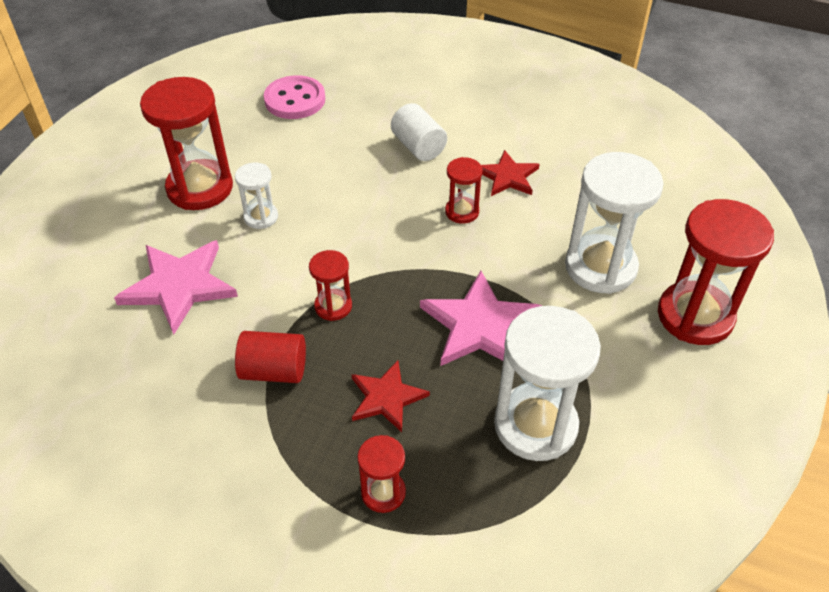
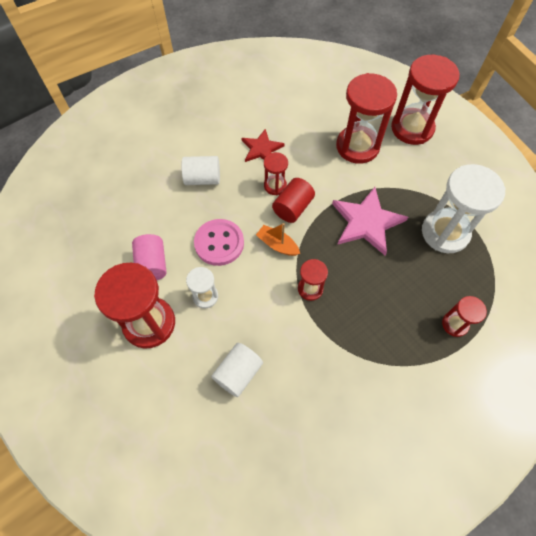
camera: 60 degrees left, 15 degrees up
(179, 286) = (238, 373): pink star -> white cylinder
(273, 158) = (152, 264): none -> pink cylinder
(274, 371) = (343, 344): red cylinder -> red cylinder (293, 208)
(295, 100) = (100, 225): pink button -> pink button (219, 243)
(375, 249) = (277, 245): none -> orange boat
(386, 397) = (393, 292): red star -> none
(600, 267) = (357, 146): white hourglass -> red hourglass

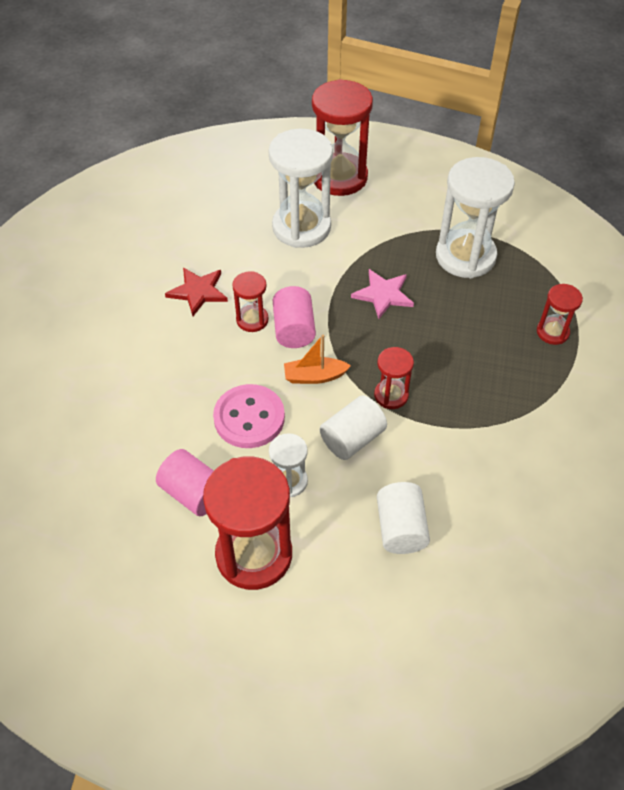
camera: 40 degrees left, 10 degrees down
(202, 179) = (160, 365): white cylinder -> white cylinder (352, 439)
(293, 208) = (294, 329): red cylinder -> pink cylinder
(357, 146) = (301, 227): red hourglass -> white hourglass
(366, 222) = (383, 294): pink star -> pink star, size x0.62

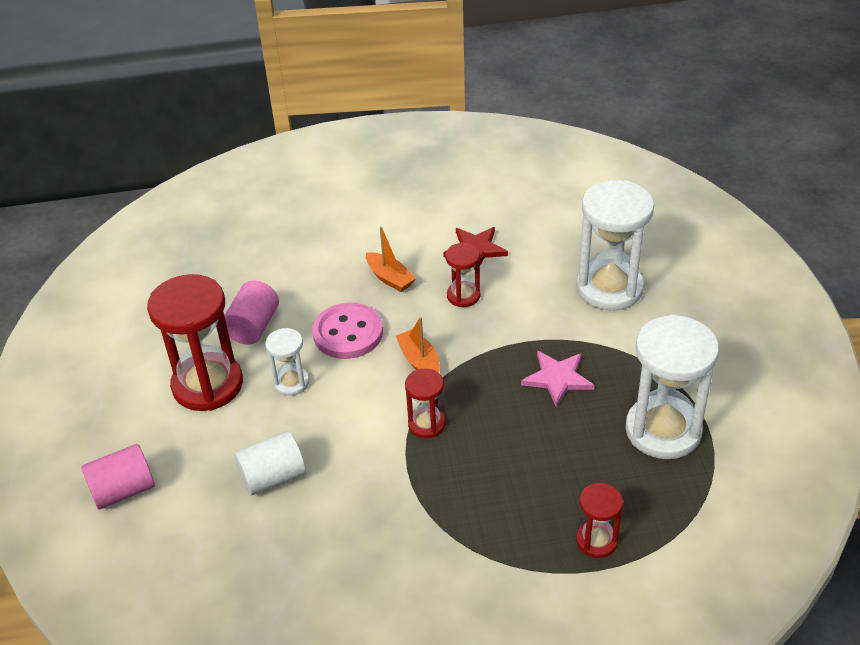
camera: 70 degrees right, 10 degrees down
(195, 364) = (390, 278): none -> orange boat
(294, 329) = (469, 328): pink cylinder -> pink cylinder (123, 490)
(339, 177) = (706, 292): red hourglass -> none
(352, 439) = (359, 411): white cylinder -> none

